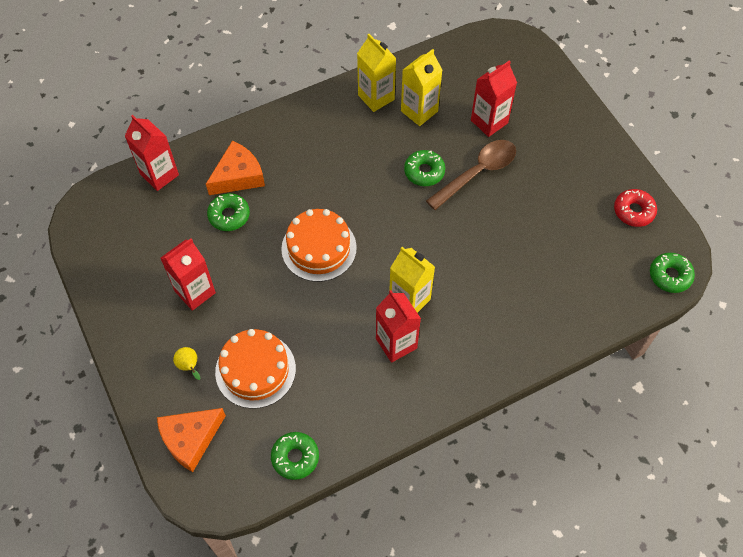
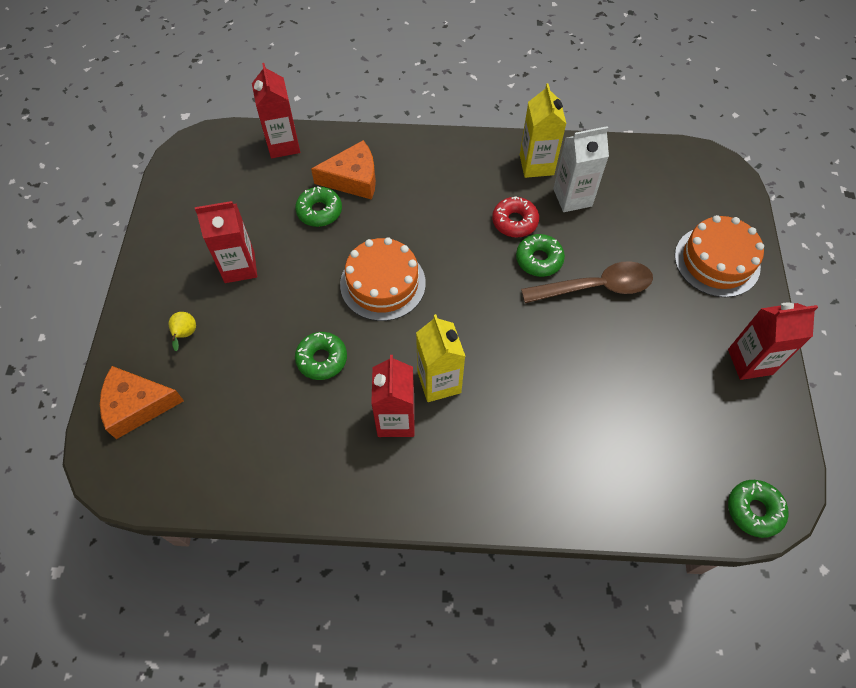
camera: 30 degrees right, 0 degrees up
(255, 370) = (242, 371): orange cake -> orange cake (717, 261)
(295, 457) = (218, 481): green donut -> green donut (322, 359)
(419, 111) = (572, 197): yellow carton -> white carton
(489, 122) = (641, 241): red carton -> red carton (750, 362)
(633, 211) = (752, 414): red donut -> red donut (514, 221)

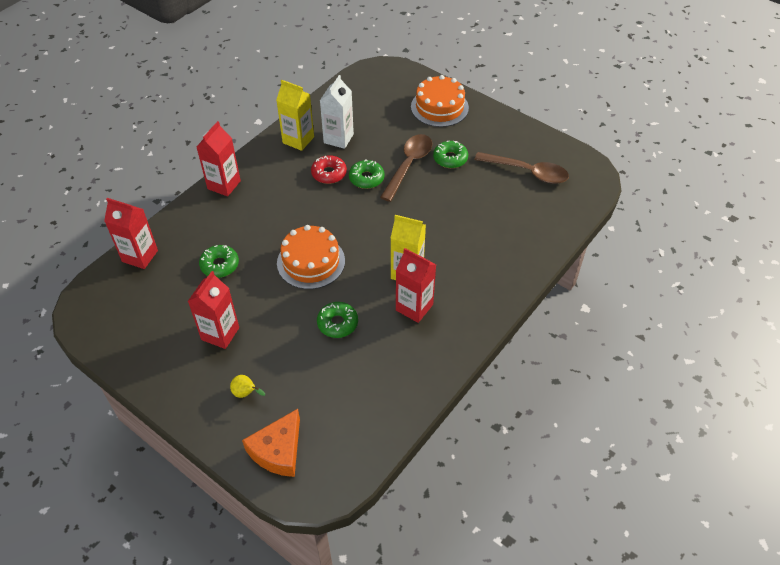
camera: 55 degrees left, 10 degrees down
(353, 179) = (212, 233): orange cheese -> none
(703, 420) = (527, 172): none -> brown spoon
(750, 362) = (510, 133): red carton -> red carton (224, 185)
(754, 510) = (591, 184): green donut -> green donut (450, 158)

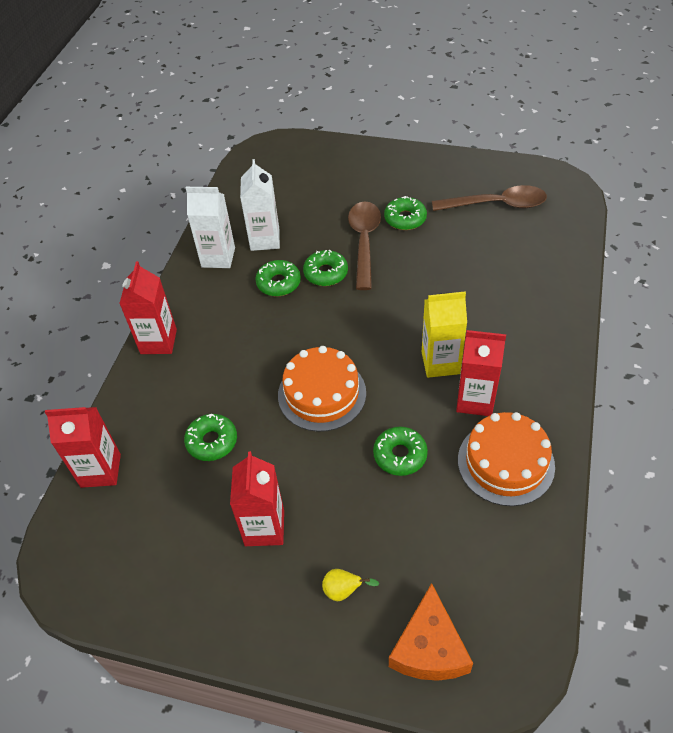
camera: 20 degrees left, 0 degrees up
(298, 140) = (218, 257): yellow carton -> white carton
(329, 173) = (278, 283): red donut -> green donut
(439, 107) = (357, 168): orange cake -> orange cake (505, 463)

